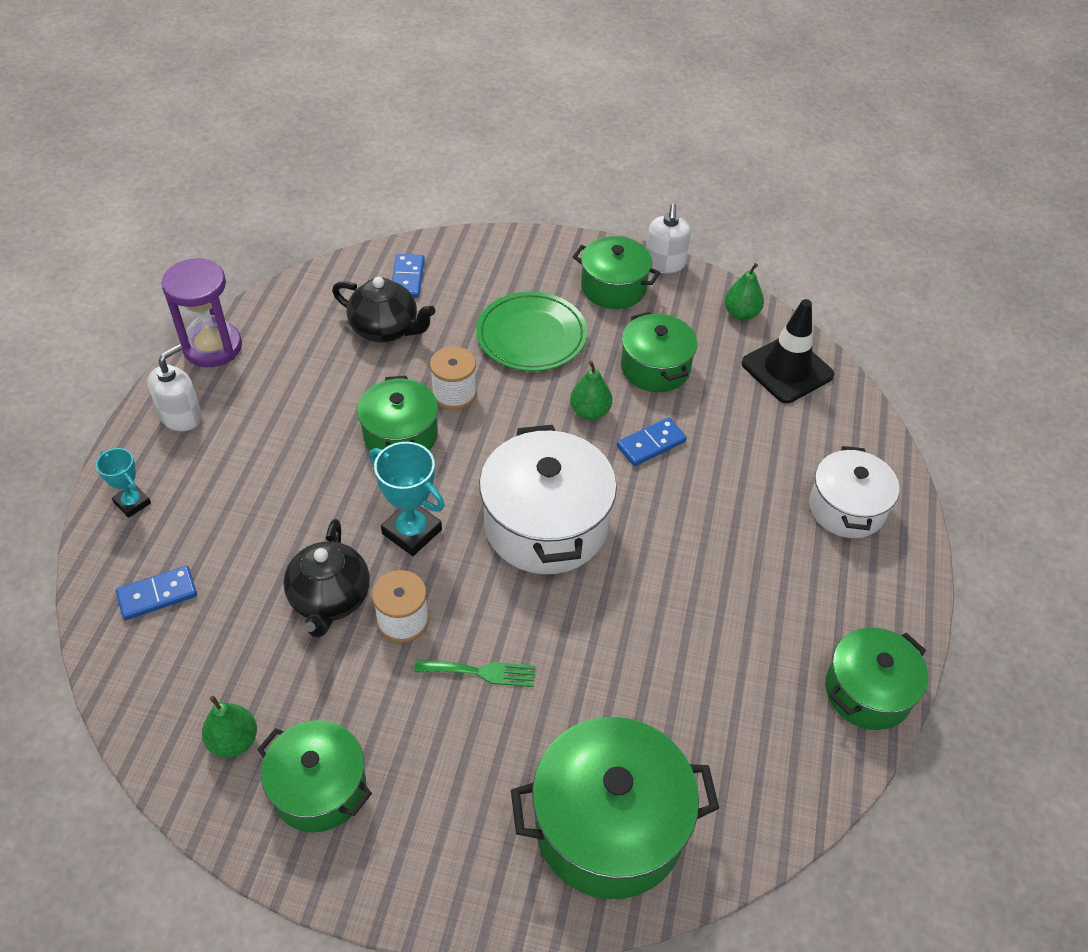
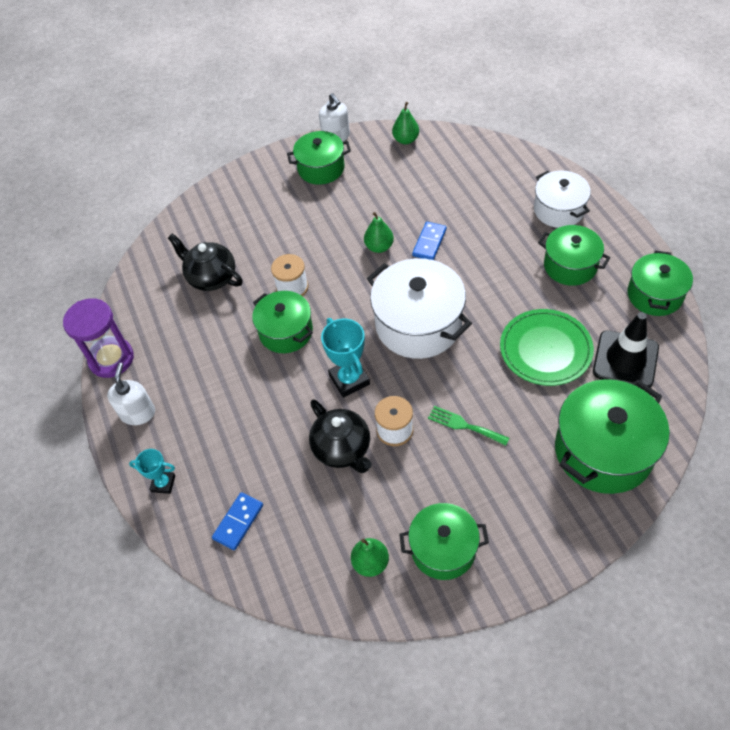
camera: 30 degrees left, 5 degrees up
(386, 329) = (211, 277): black teapot -> black teapot turned 135 degrees counterclockwise
(407, 278) = (192, 239): blue domino -> none
(412, 532) = (349, 380): turquoise trophy -> turquoise trophy turned 60 degrees clockwise
(481, 672) = (464, 425): green fork -> green fork turned 120 degrees counterclockwise
(531, 336) = (302, 226): green plate -> green plate (545, 350)
(655, 368) = (390, 199): green pot -> green pot (570, 266)
(787, 369) = (459, 155): black traffic cone -> black traffic cone (625, 359)

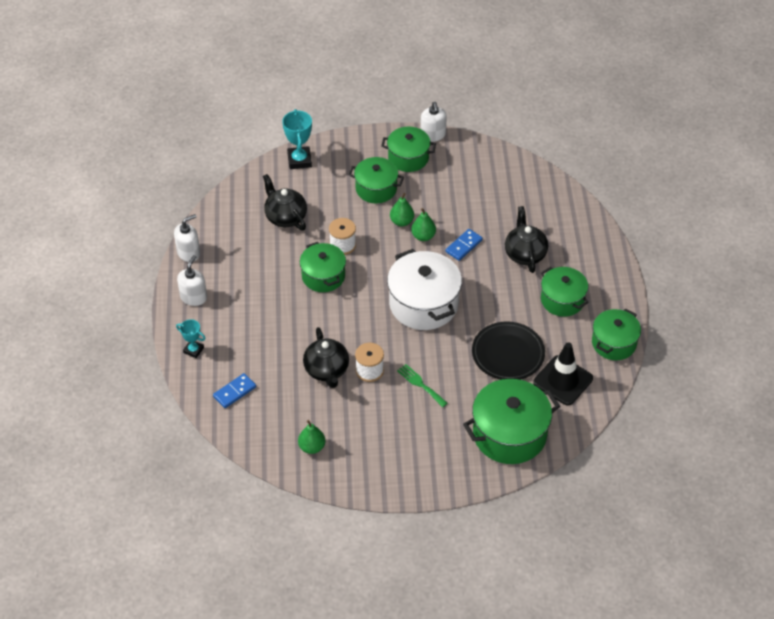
camera: 15 degrees right, 5 degrees down
(111, 359) = (189, 253): purple hourglass -> white soap dispenser
(349, 380) = (353, 326): turquoise trophy -> turquoise trophy (299, 160)
(406, 140) = (488, 156): green pear -> green pear (401, 221)
(443, 549) = (364, 456): green pot -> green pot (376, 189)
(500, 229) = (525, 254): none -> black teapot
(545, 350) = (508, 354): green plate -> black plate
(559, 210) = (579, 254): white pot -> none

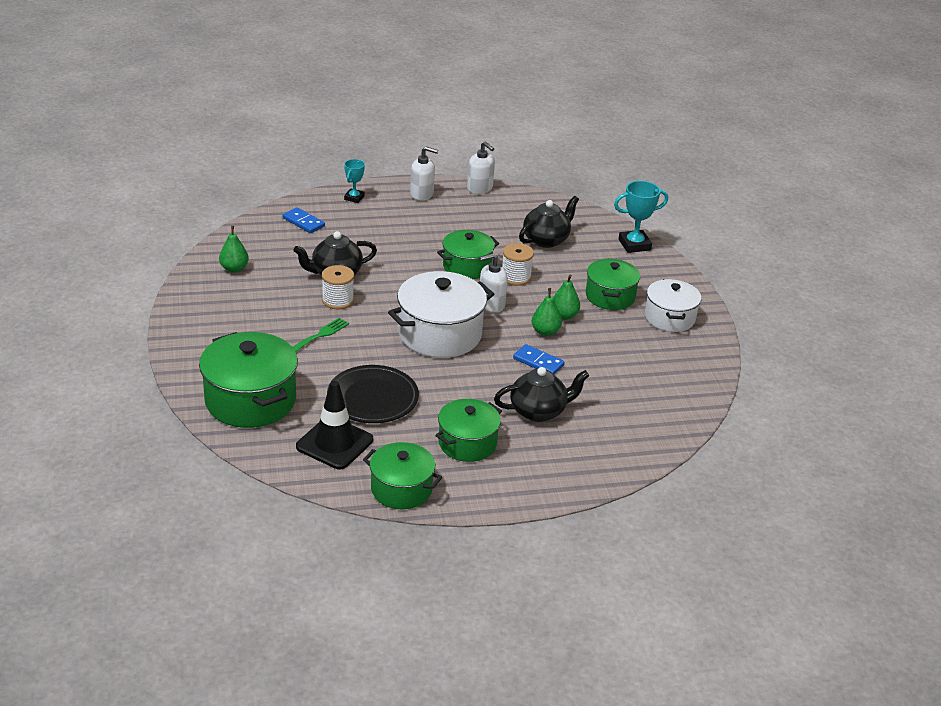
camera: 80 degrees right, 15 degrees down
(408, 158) = (669, 318): green pot -> white pot
(433, 135) = (716, 335): white soap dispenser -> white soap dispenser (491, 304)

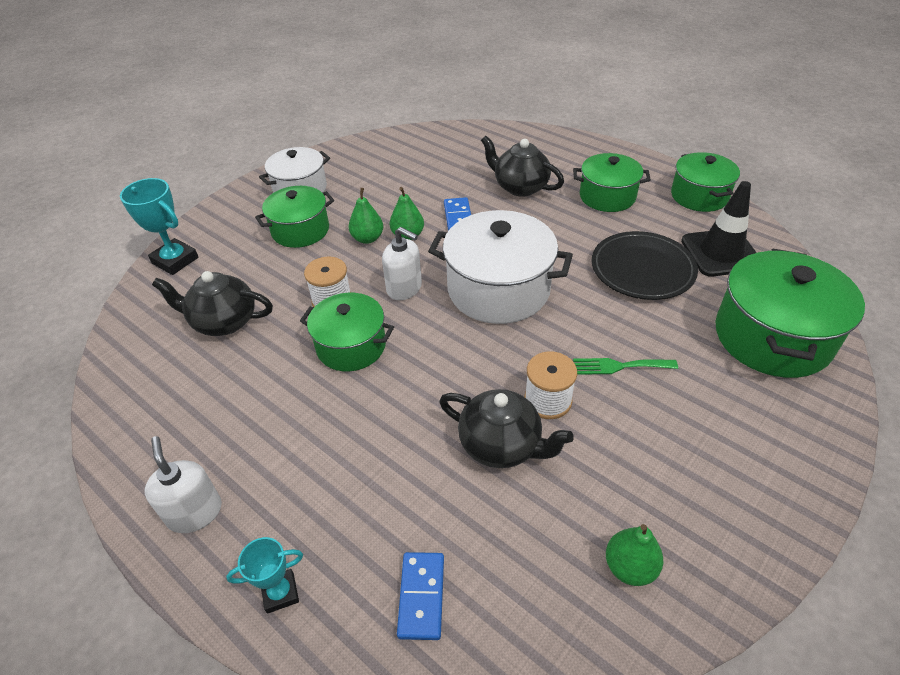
camera: 125 degrees left, 10 degrees up
(480, 188) = (122, 459): white soap dispenser -> none

